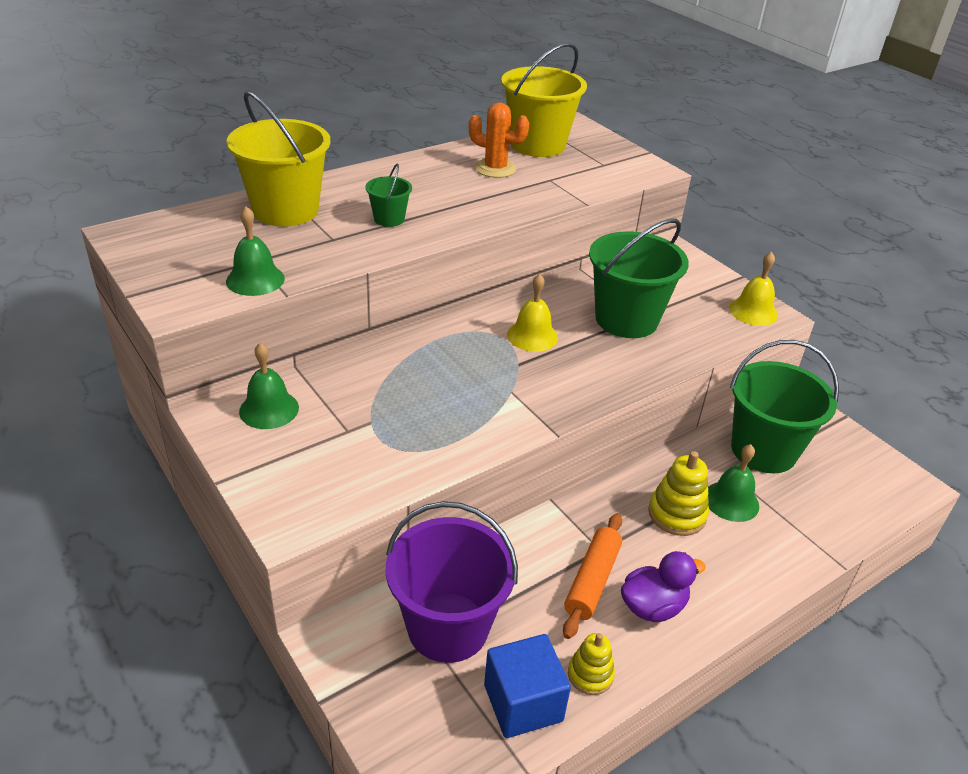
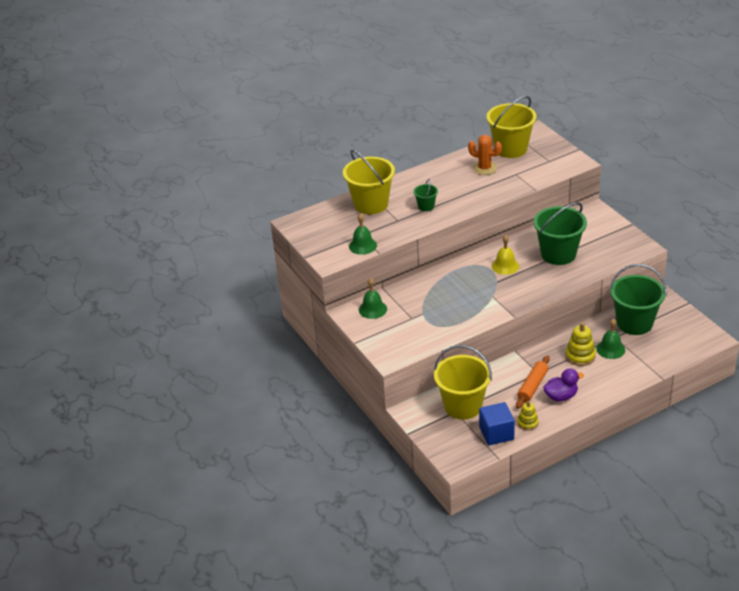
camera: 10 degrees right, 0 degrees up
(448, 627) = (463, 406): purple bucket -> yellow bucket
(753, 311) = (632, 246): yellow bell -> none

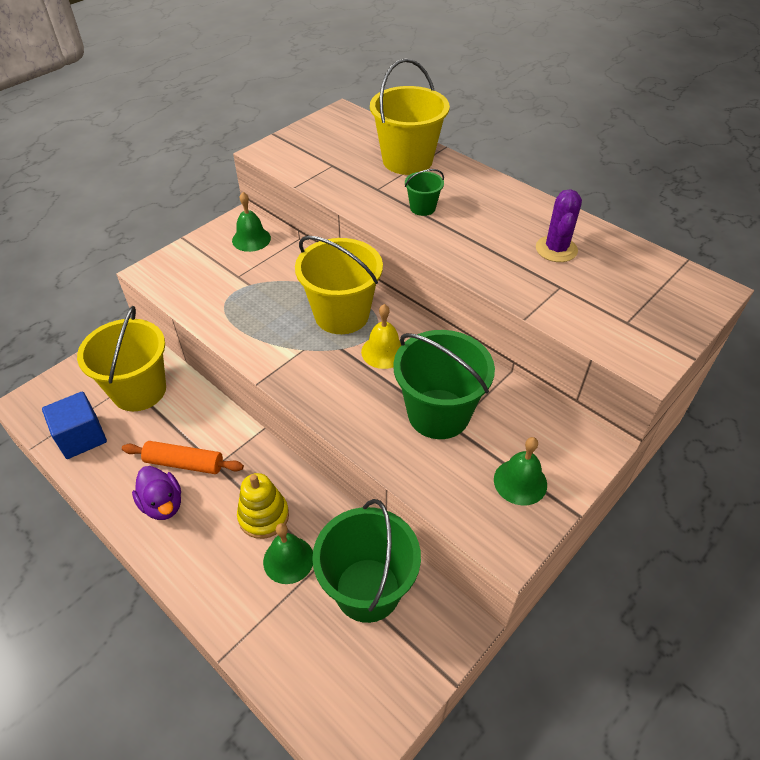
camera: 70 degrees right, 10 degrees up
(362, 245) = (308, 171): green bell -> green bell (520, 482)
(484, 168) = (556, 249): orange cactus -> purple cactus
(510, 149) = (633, 269): yellow bucket -> yellow bucket (341, 315)
(527, 423) = (102, 470): yellow stacking toy -> none

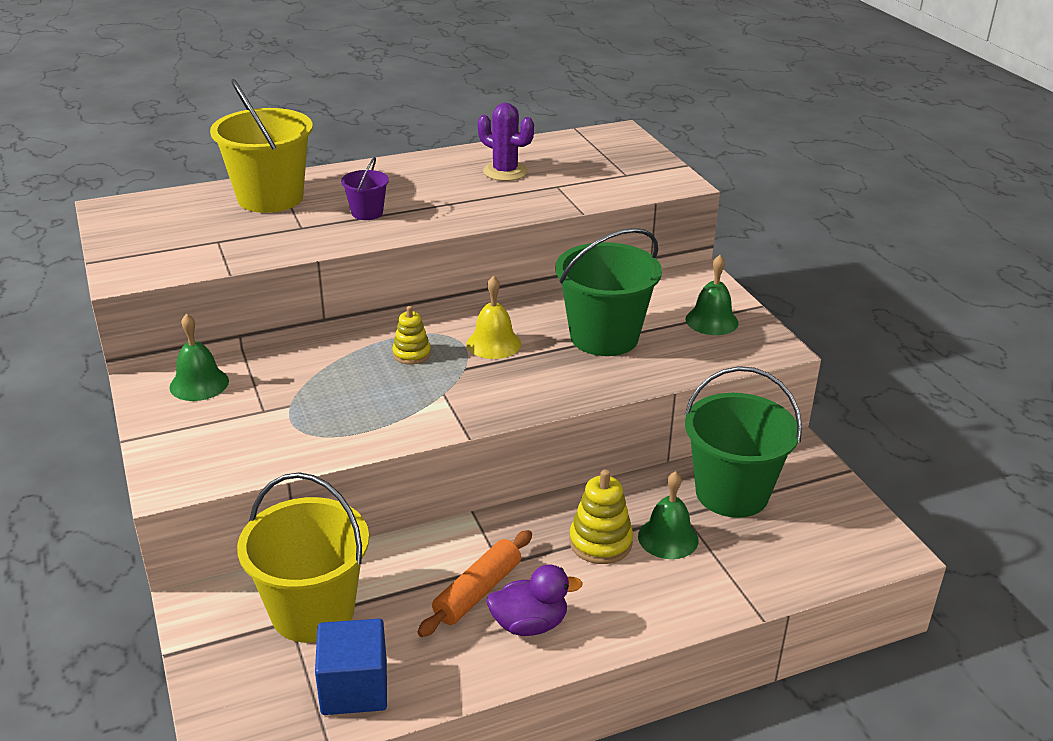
camera: 65 degrees left, 15 degrees down
(341, 315) = (411, 354): yellow bucket -> yellow stacking toy
(422, 208) = (367, 213): green bucket -> purple bucket

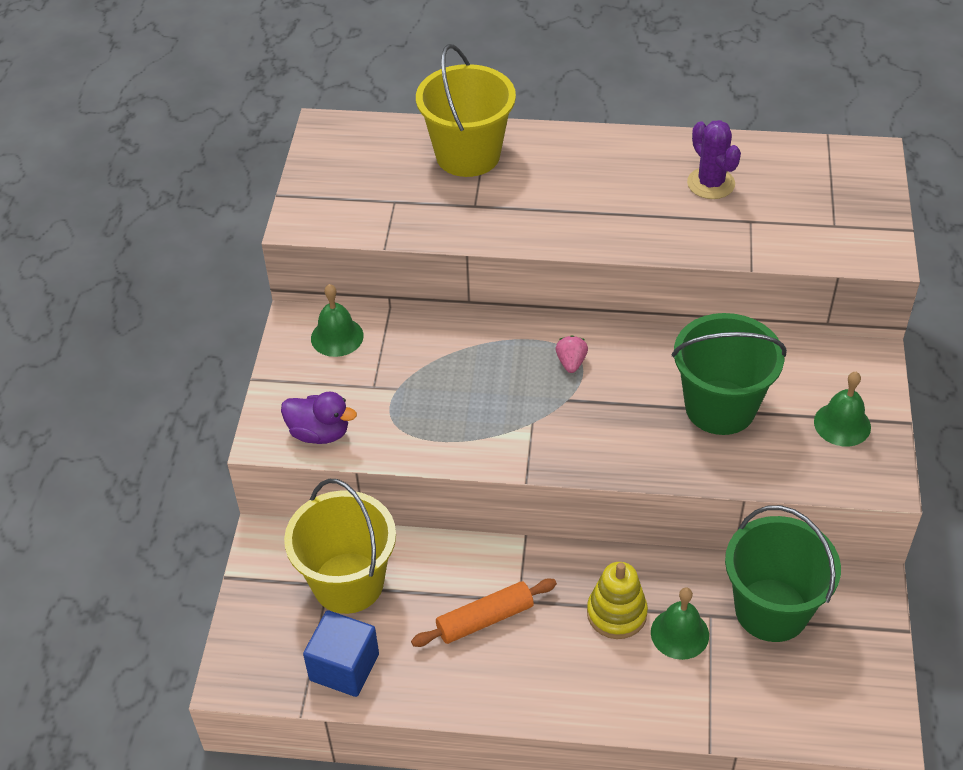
camera: 30 degrees right, 15 degrees up
(367, 213) = (544, 204): purple bucket -> none
(411, 354) = (530, 365): yellow stacking toy -> none
(449, 342) = (571, 362): none -> pink strawberry
(493, 343) = (611, 378): yellow bell -> none
(529, 624) = (508, 669): purple duck -> purple duck (319, 433)

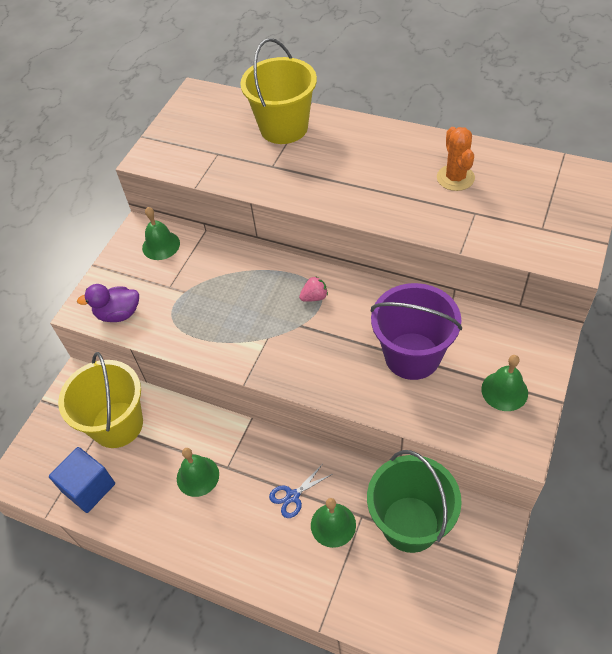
camera: 20 degrees right, 5 degrees up
(319, 433) = (118, 314): purple duck -> purple duck turned 135 degrees clockwise
(485, 619) = (197, 476): orange rolling pin -> green bell
(571, 362) = (314, 297): pink strawberry -> pink strawberry turned 45 degrees clockwise
(616, 613) = (292, 496): yellow stacking toy -> blue scissors
(711, 183) = (455, 178): purple cactus -> orange cactus
(720, 407) = (412, 356): green bucket -> purple bucket

